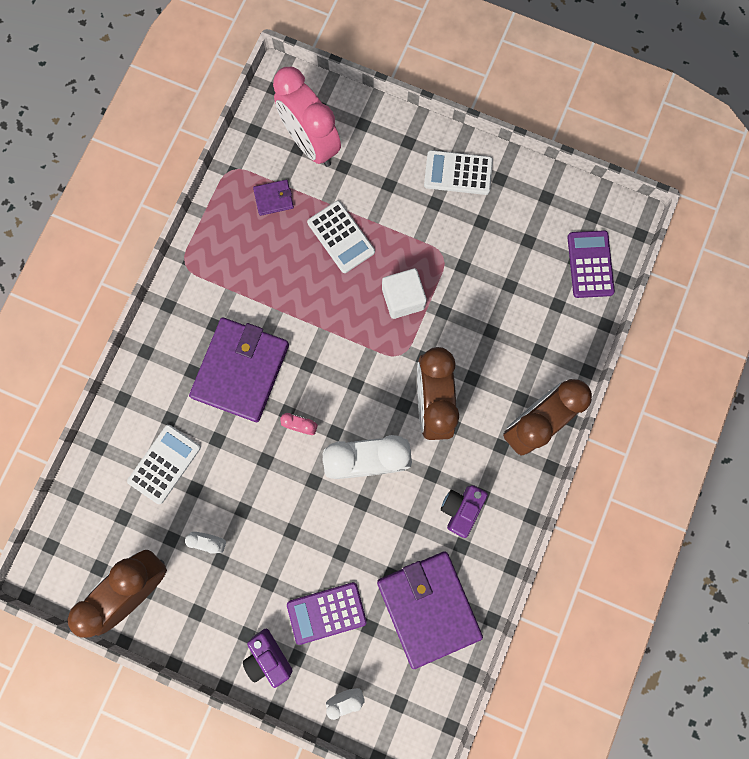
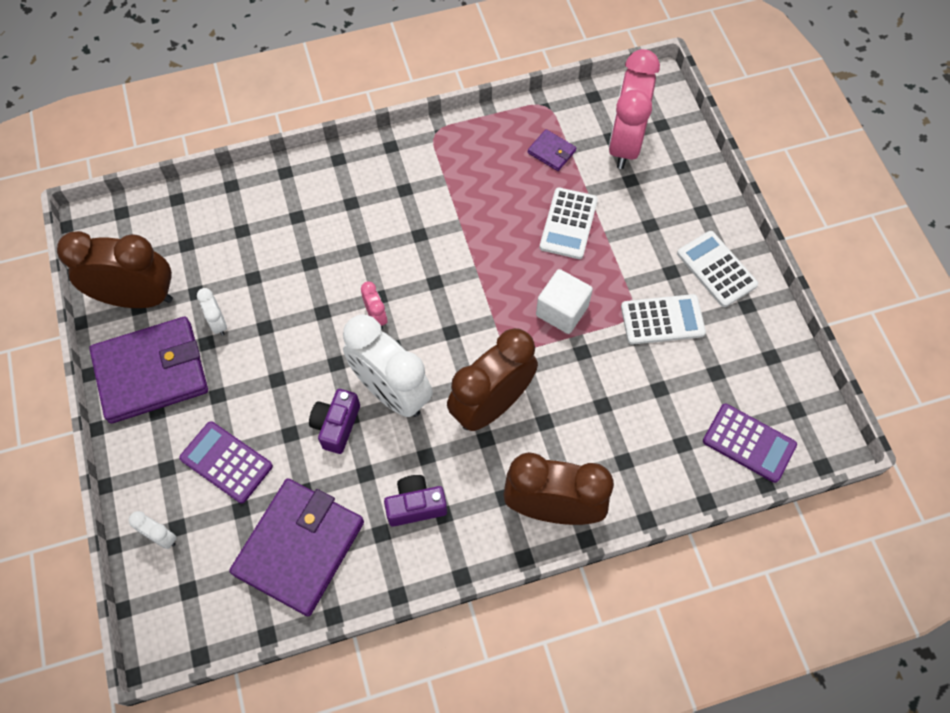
camera: 50 degrees right, 15 degrees down
(164, 464) = (256, 241): white calculator -> white calculator (662, 320)
(241, 370) = (384, 236): purple wallet -> purple wallet (151, 372)
(268, 656) = (150, 444): purple camera -> purple camera (336, 425)
(590, 264) = (749, 443): purple calculator -> purple calculator turned 75 degrees clockwise

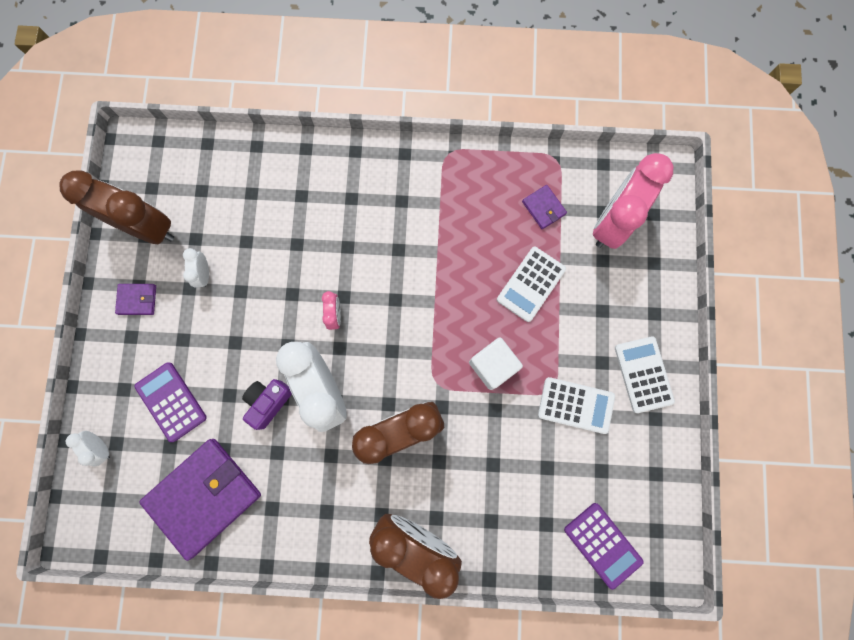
camera: 20 degrees right, 15 degrees up
(151, 372) = (137, 299): purple wallet -> purple wallet, size x0.43
(415, 505) = (307, 495): purple camera -> none

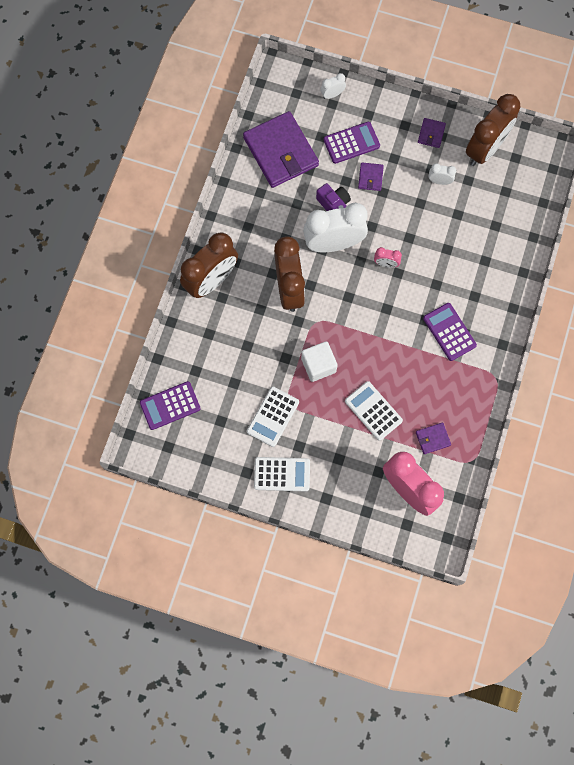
camera: 105 degrees right, 5 degrees down
(217, 363) = (370, 177): none -> purple wallet
(405, 218) = (449, 332): none -> purple calculator

